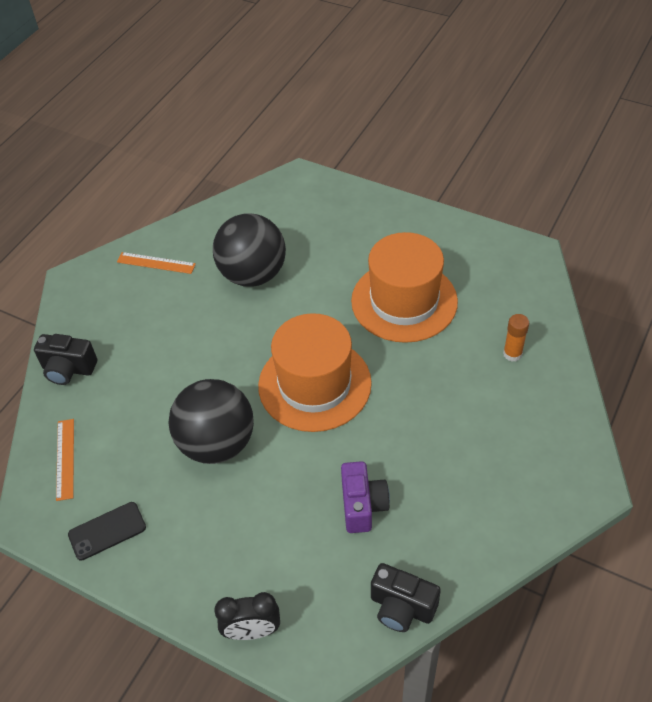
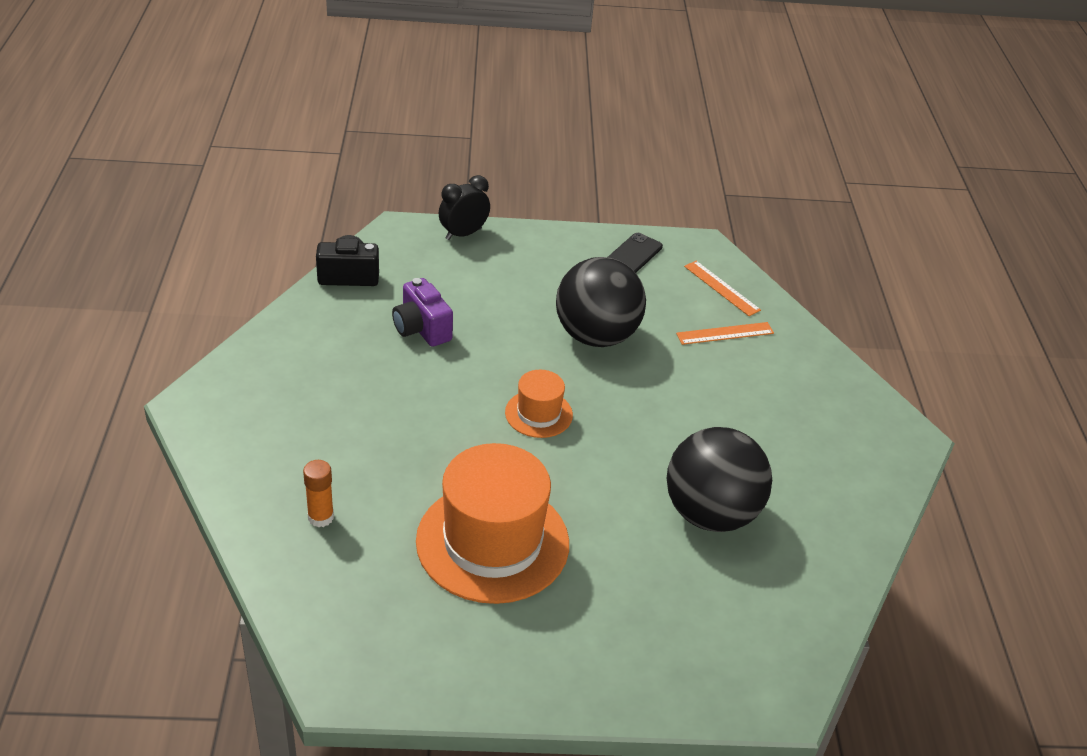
camera: 145 degrees right, 10 degrees down
(68, 369) = (803, 352): black camera -> none
(156, 263) = (840, 489): orange ruler -> orange ruler (725, 333)
(314, 384) = (538, 414): orange hat -> orange hat, size x0.49

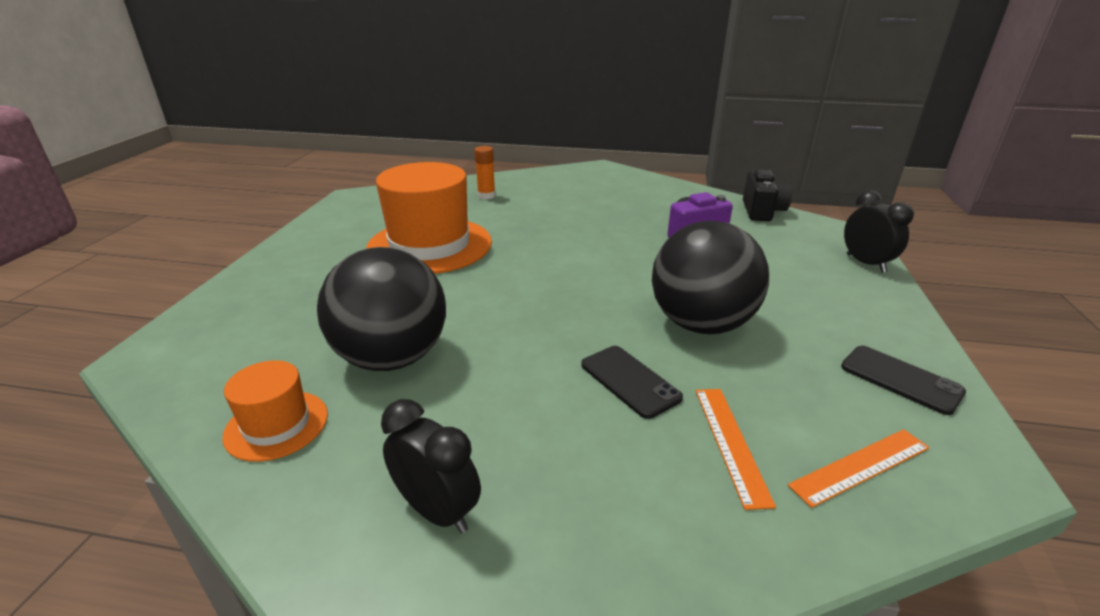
camera: 105 degrees right, 10 degrees down
(538, 414) = (572, 277): orange hat -> orange hat (276, 425)
(683, 375) = (630, 381): none -> black phone
(835, 452) = (437, 511): none -> black clock

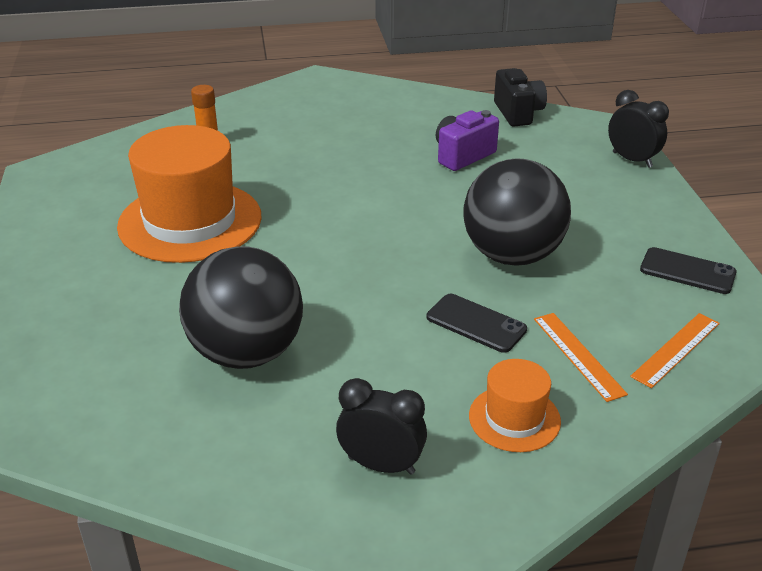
camera: 20 degrees left, 5 degrees up
(276, 425) = (186, 438): orange hat -> orange hat (514, 418)

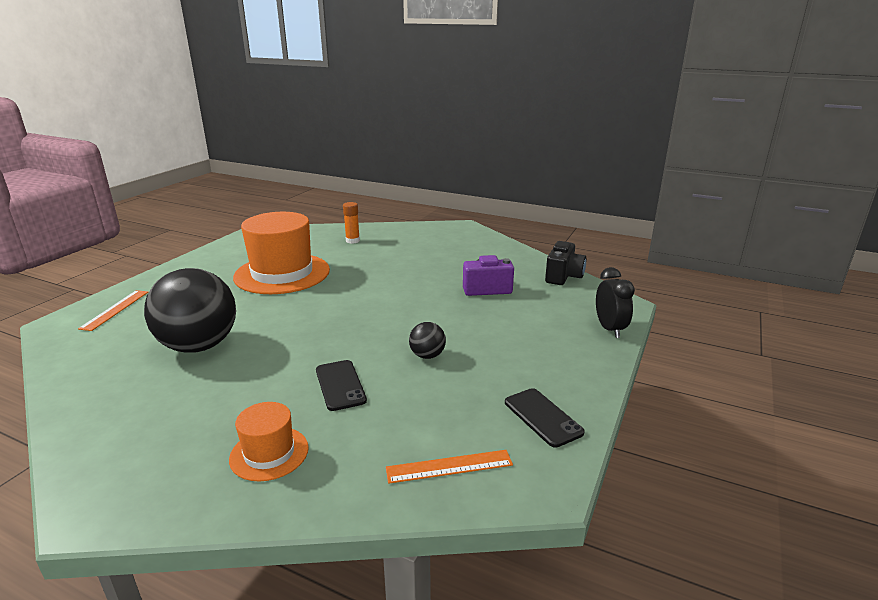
camera: 35 degrees right, 10 degrees down
(381, 465) = (157, 438): black clock -> none
(512, 255) = (427, 355): black ball -> black ball, size x0.43
(578, 355) = (372, 435): orange ruler -> orange ruler (115, 309)

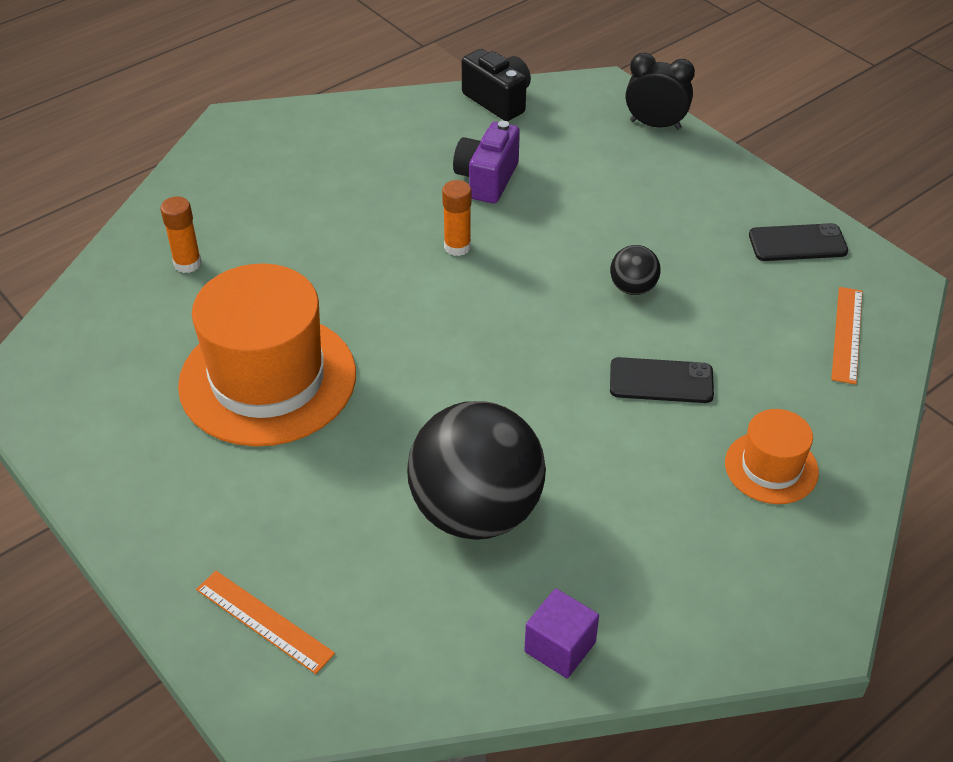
camera: 65 degrees left, 20 degrees up
(88, 396) = (560, 647): none -> purple cube
(418, 294) = (457, 247): none -> orange glue stick

